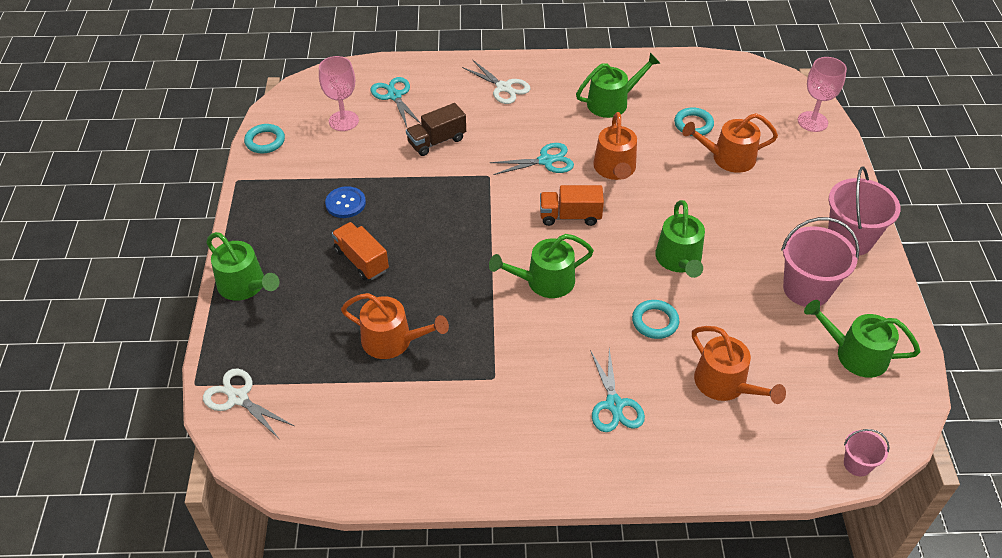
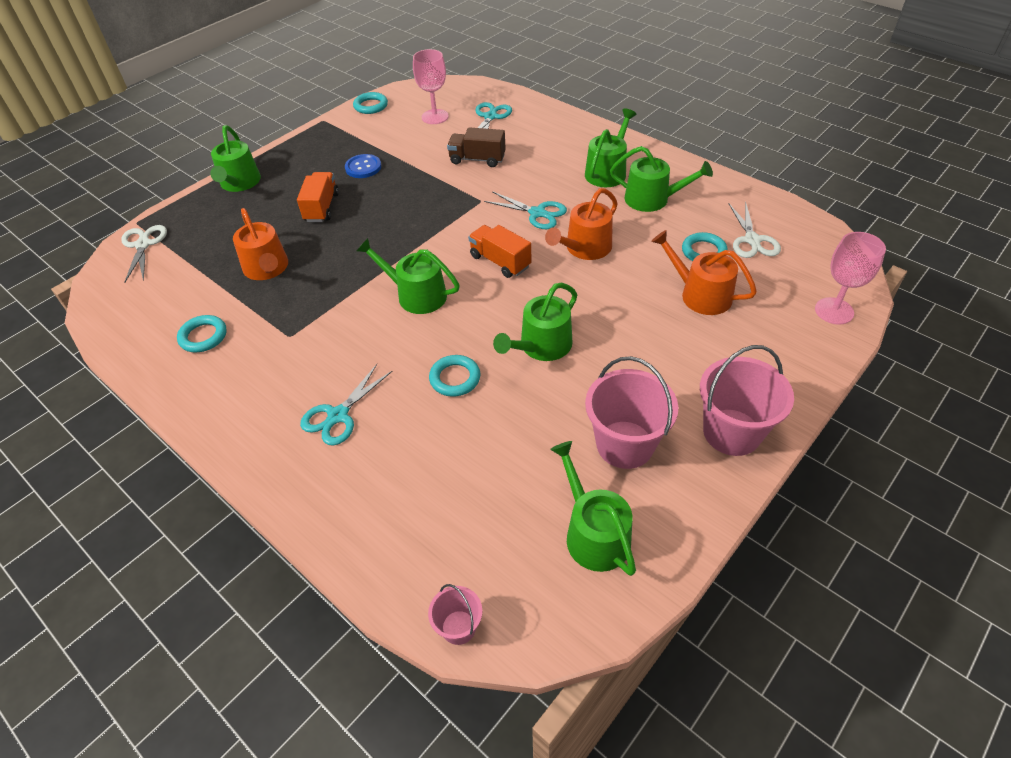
camera: 45 degrees right, 0 degrees up
(423, 428) = (203, 336): none -> turquoise ring
(503, 88) = (577, 148): white scissors -> white scissors (752, 240)
(552, 96) = (607, 171): none -> green watering can
(725, 384) = (441, 467): orange watering can -> none

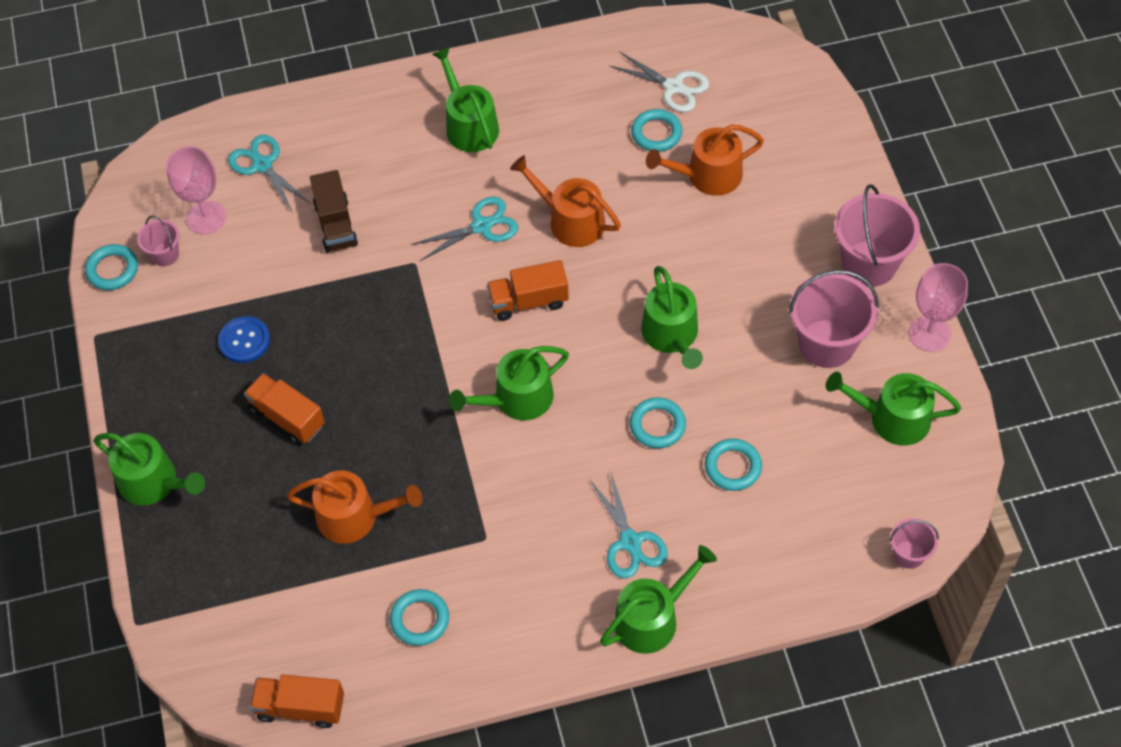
camera: 55 degrees left, 10 degrees up
(105, 315) = (300, 707): none -> orange truck
(143, 244) = (193, 629): white scissors -> none
(397, 116) = (165, 254): none -> pink bucket
(453, 444) = (733, 467): none -> turquoise ring
(477, 159) = (336, 224): brown truck -> brown truck turned 60 degrees counterclockwise
(585, 248) = (570, 220): orange watering can -> orange watering can turned 135 degrees clockwise
(652, 199) = (547, 119): green watering can -> green watering can (652, 618)
(834, 311) = (804, 99): pink goblet -> pink goblet (929, 334)

